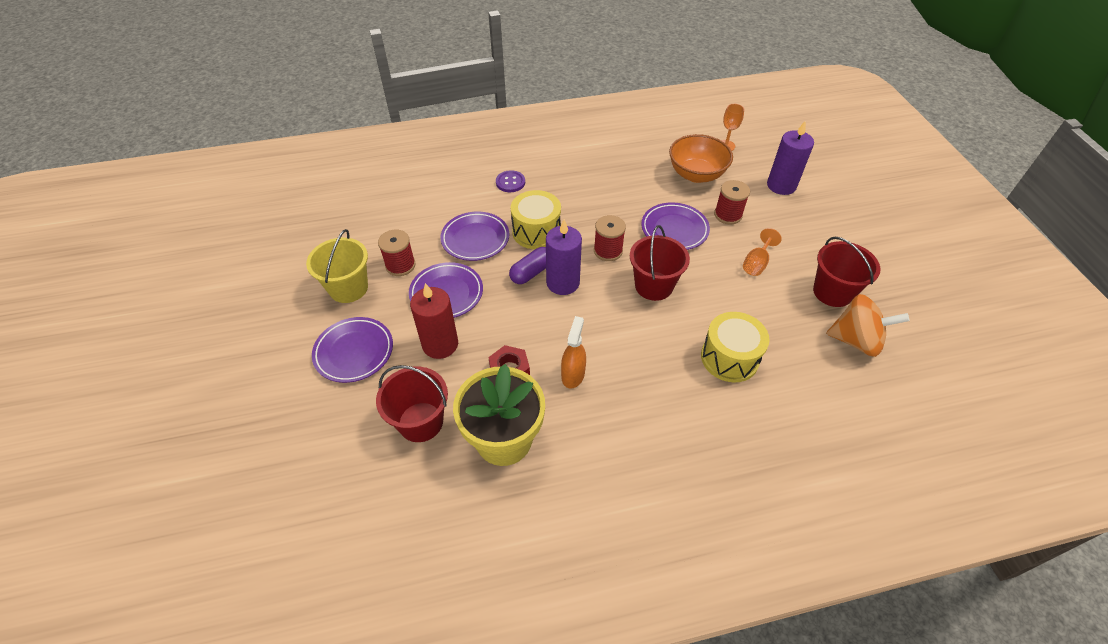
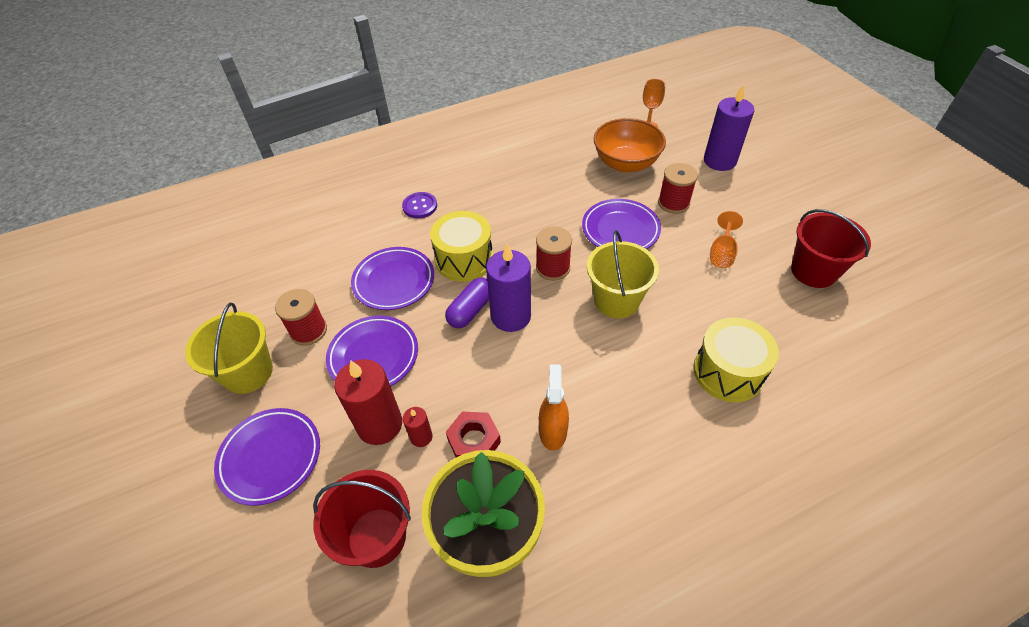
camera: 10 degrees left, 0 degrees up
(469, 359) = (421, 437): none -> red candle
(653, 286) = (616, 300): red bucket -> yellow bucket
(856, 340) = (858, 323): orange spinning top -> none

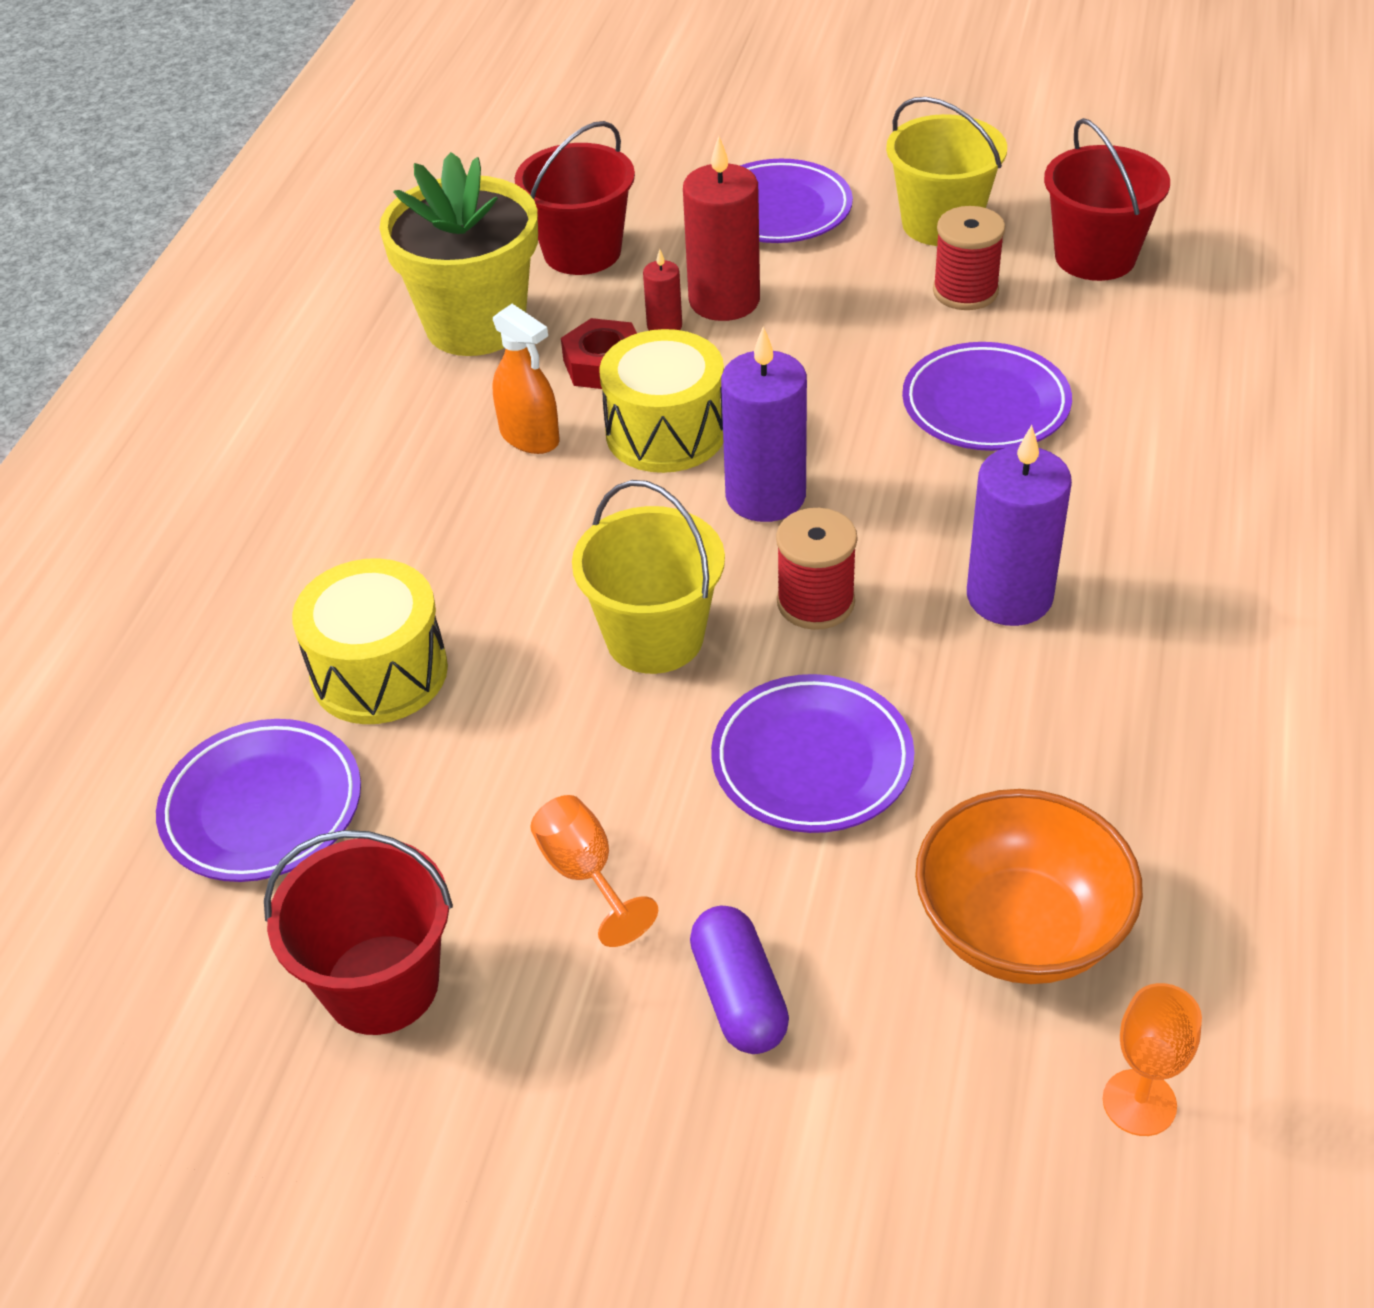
camera: 130 degrees right, 5 degrees down
(250, 300) = (1095, 257): none -> red bucket
(373, 356) = (846, 333): purple plate -> purple plate (262, 807)
(420, 206) = (1171, 512): purple button -> none
(464, 259) = (955, 504): yellow drum -> yellow drum (666, 432)
(471, 310) = (827, 459): purple capsule -> purple capsule (739, 996)
(673, 203) = (798, 912): red spool -> none
(719, 161) = (849, 1144): purple candle -> purple candle (1009, 596)

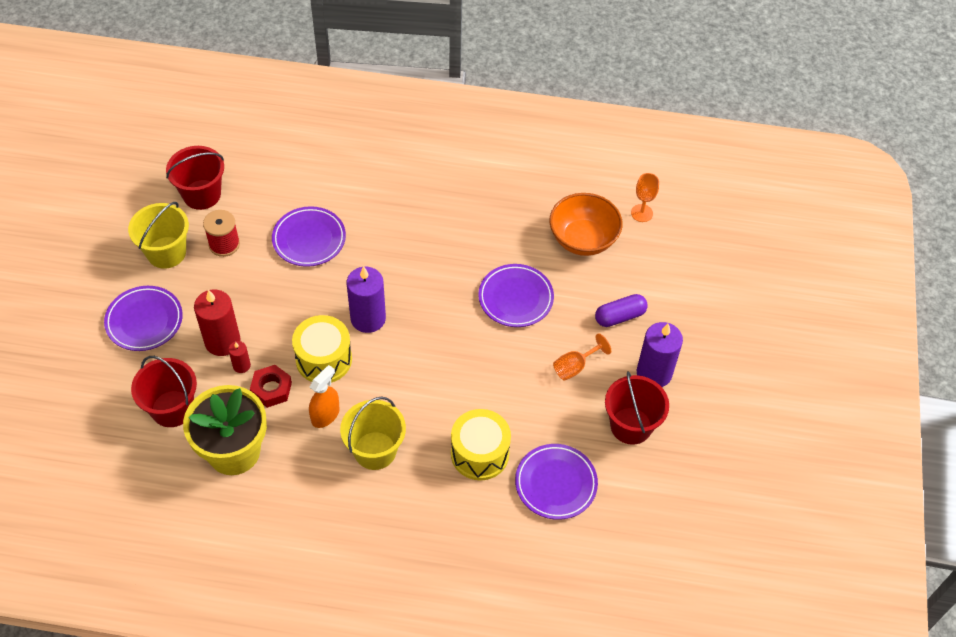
camera: 100 degrees left, 10 degrees up
(654, 637) = (454, 353): yellow bucket -> yellow bucket (375, 450)
(815, 602) = (432, 299): red spool -> none
(1009, 596) = (427, 236): purple candle -> purple candle (654, 373)

